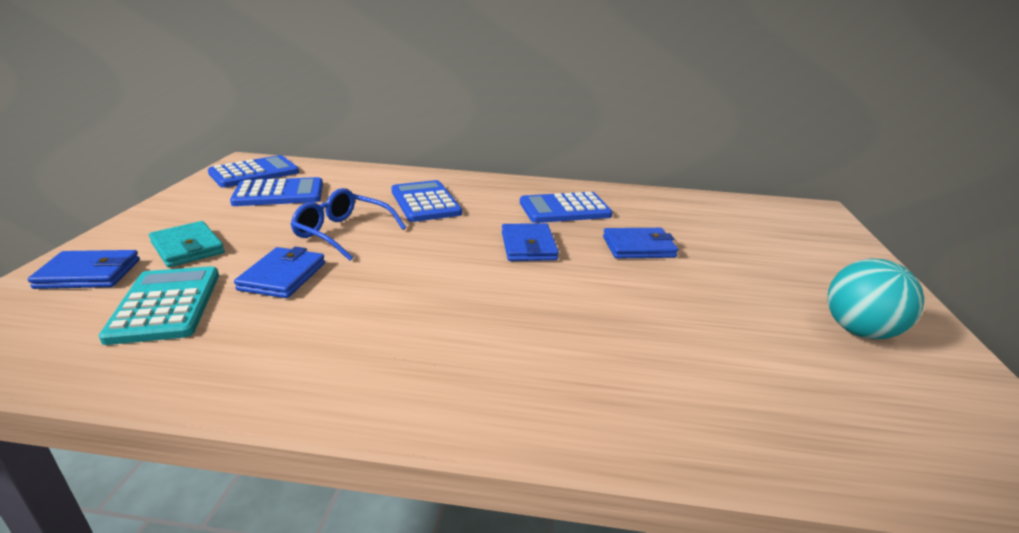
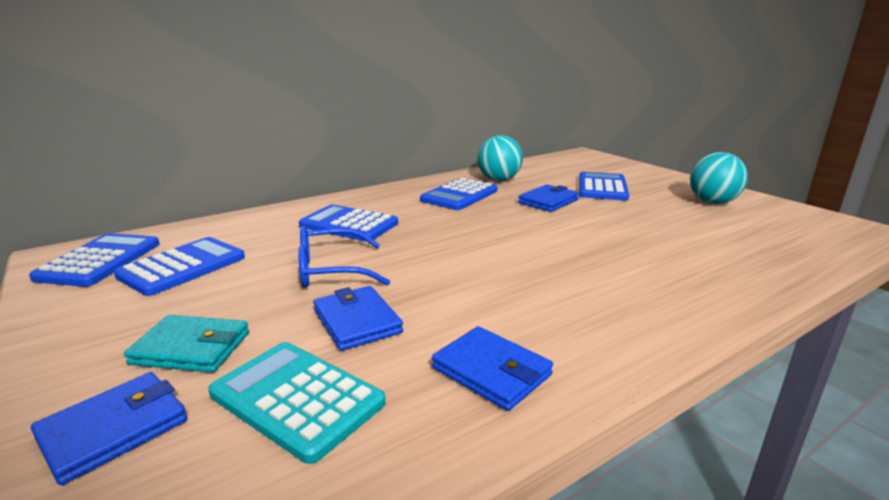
camera: 40 degrees left, 5 degrees down
(528, 246) = (488, 225): blue wallet -> blue wallet (491, 371)
(639, 207) = (499, 180): none -> turquoise ball
(740, 256) = (602, 187): none -> blue calculator

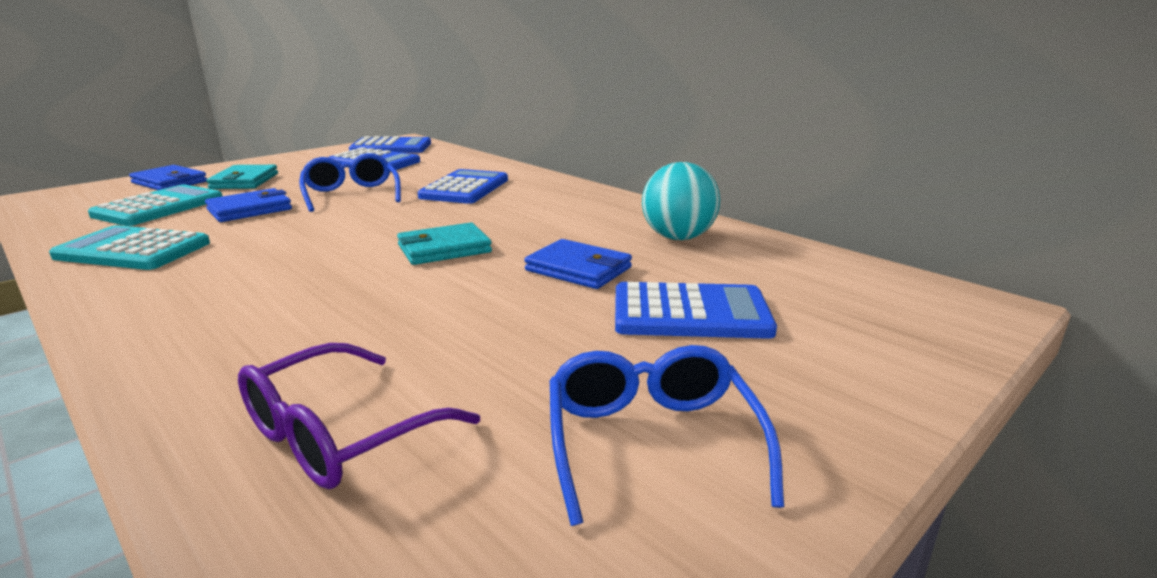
camera: 80 degrees right, 0 degrees up
(459, 195) = (583, 220): blue calculator -> none
(491, 371) = (133, 250): blue wallet -> turquoise calculator
(509, 231) = (444, 249): none -> turquoise wallet
(712, 202) = (651, 441): turquoise ball -> blue glasses
(748, 248) = (339, 434): none -> purple glasses

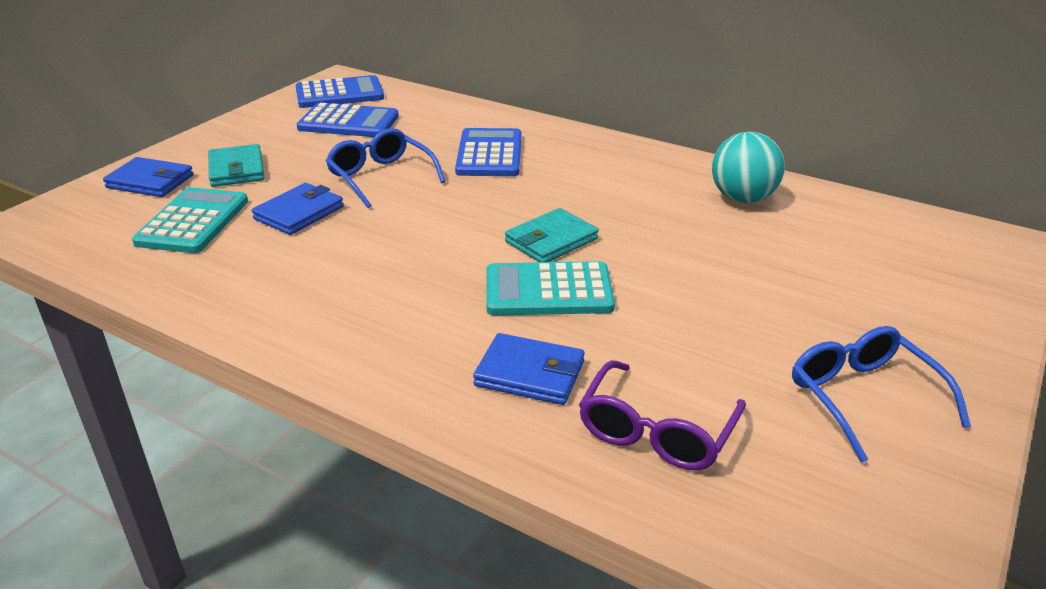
camera: 15 degrees left, 10 degrees up
(133, 250) = (250, 284): turquoise calculator -> turquoise calculator (548, 291)
(578, 269) = (689, 248): blue wallet -> blue wallet (529, 374)
(690, 313) = (811, 283): blue calculator -> none

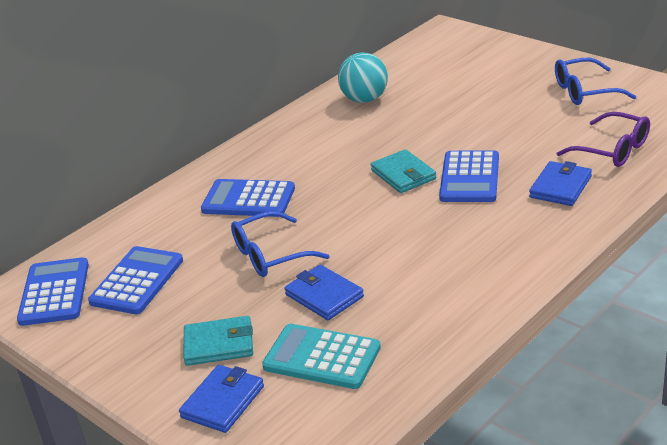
camera: 75 degrees left, 0 degrees up
(548, 291) = (469, 178): turquoise calculator -> blue calculator

